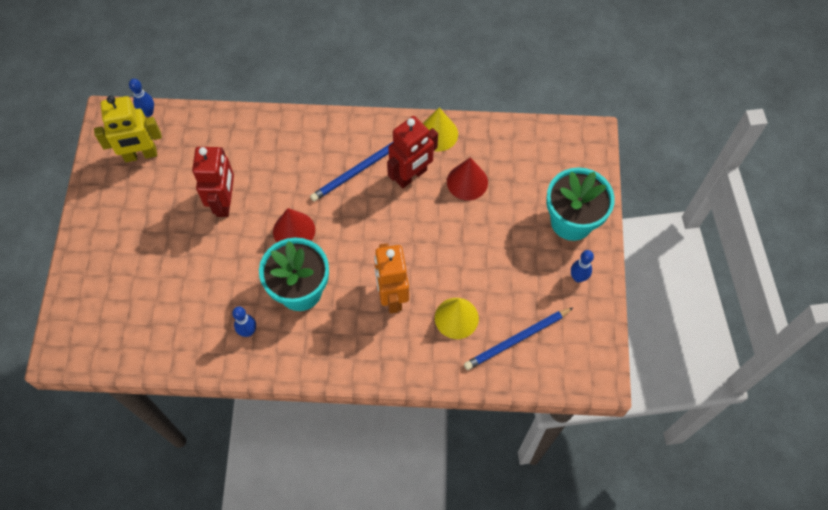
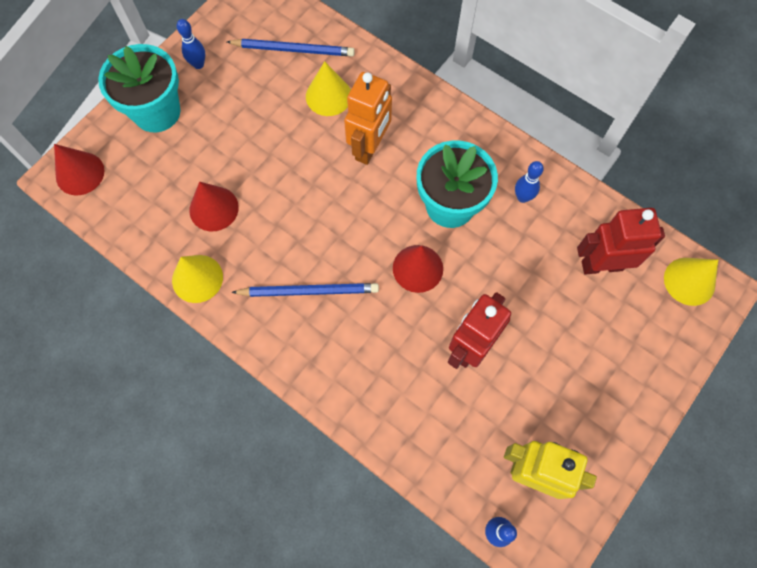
camera: 145 degrees left, 5 degrees up
(85, 345) = (689, 281): none -> yellow cone
(411, 176) = (261, 250): red robot -> red robot (601, 265)
(579, 147) = (80, 173): none -> red cone

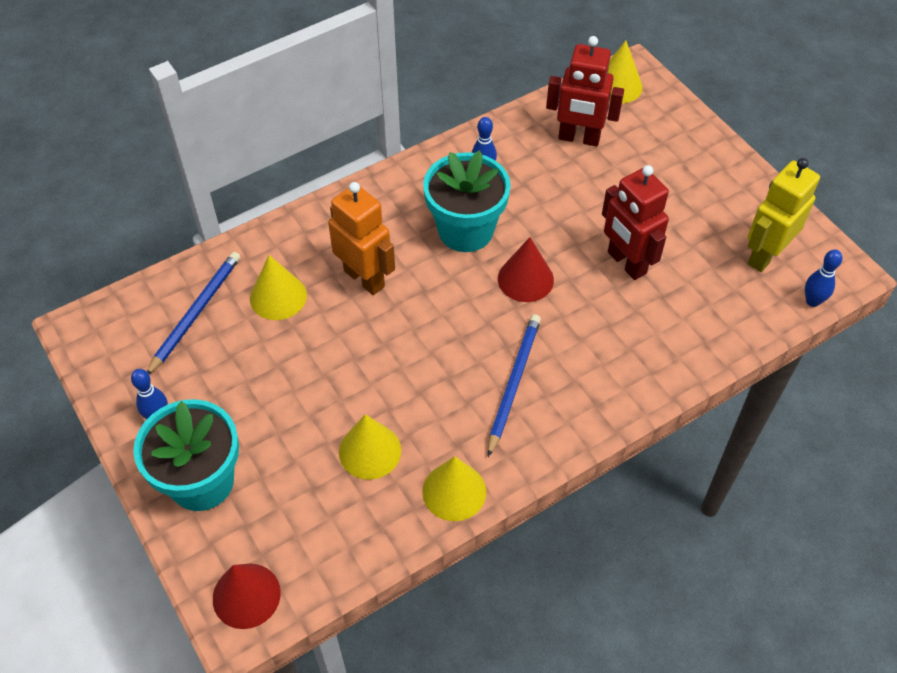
camera: 70 degrees left, 15 degrees down
(214, 208) = (370, 451): red cone -> yellow cone
(601, 265) = (579, 138): red robot -> red robot turned 90 degrees counterclockwise

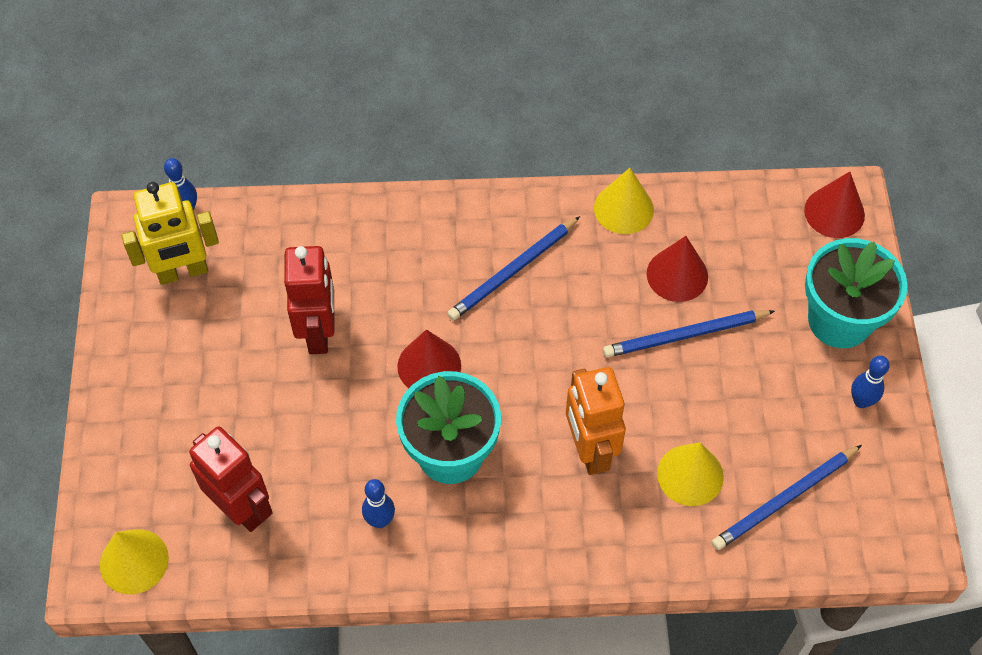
camera: 150 degrees left, 5 degrees up
(334, 400) = (686, 335): none -> blue pencil
(370, 451) = (677, 275): yellow cone -> red cone

